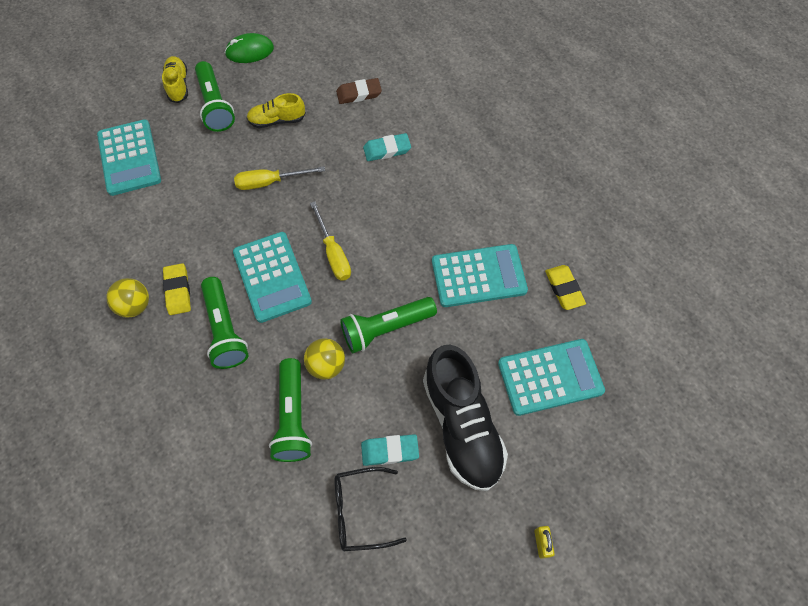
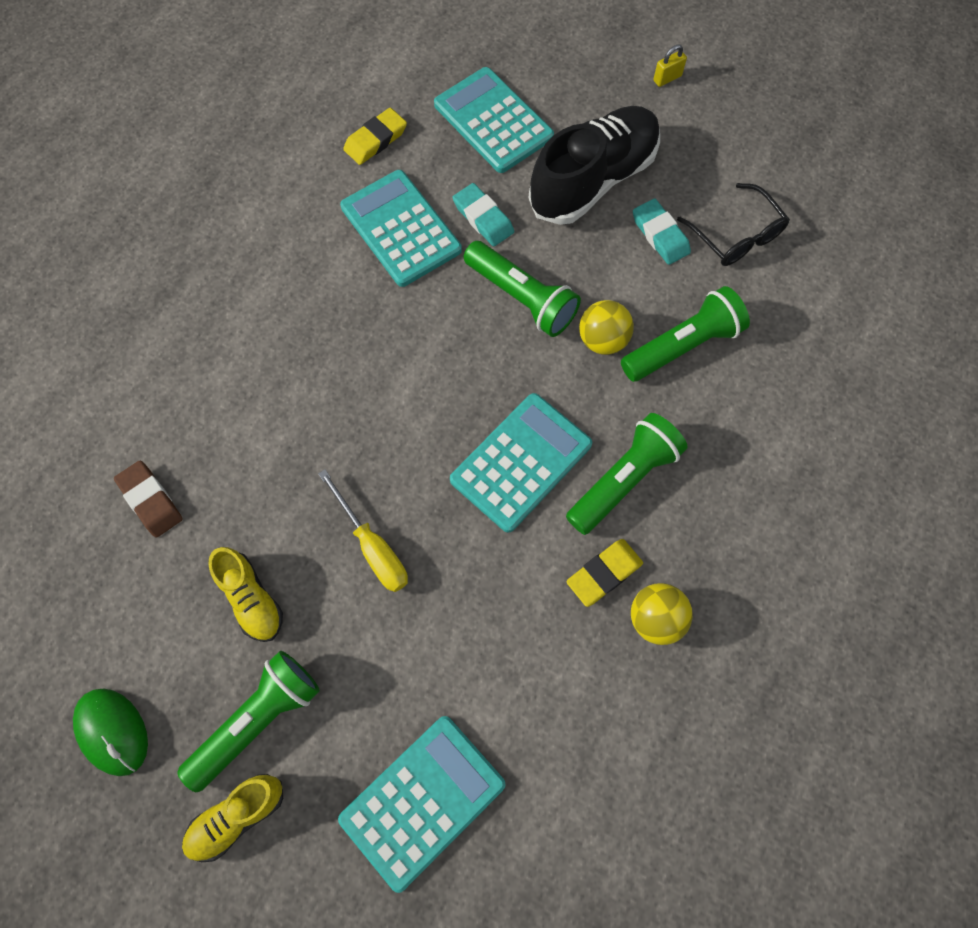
camera: 115 degrees left, 5 degrees up
(333, 253) = (448, 404): yellow screwdriver -> none
(387, 150) = (246, 413): turquoise eraser -> turquoise eraser (483, 218)

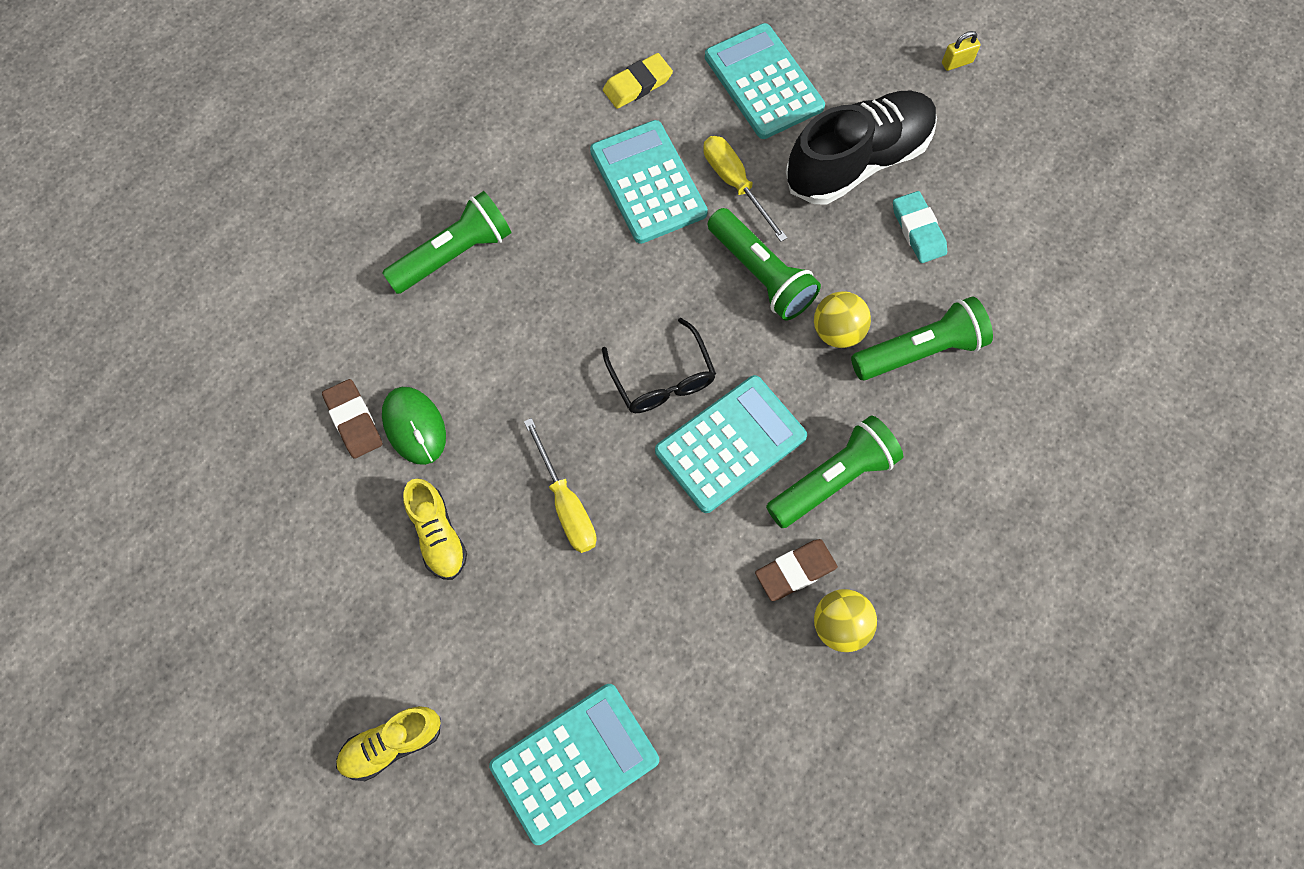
camera: 10 degrees right, 0 degrees up
(112, 731) = (284, 640): green mouse -> green mouse (414, 426)
(257, 720) = (426, 655): green flashlight -> green flashlight (453, 254)
(483, 218) = (735, 184): turquoise eraser -> yellow screwdriver
(604, 573) = (795, 571): yellow eraser -> brown eraser
(736, 236) = (999, 243): black glasses -> black glasses (662, 379)

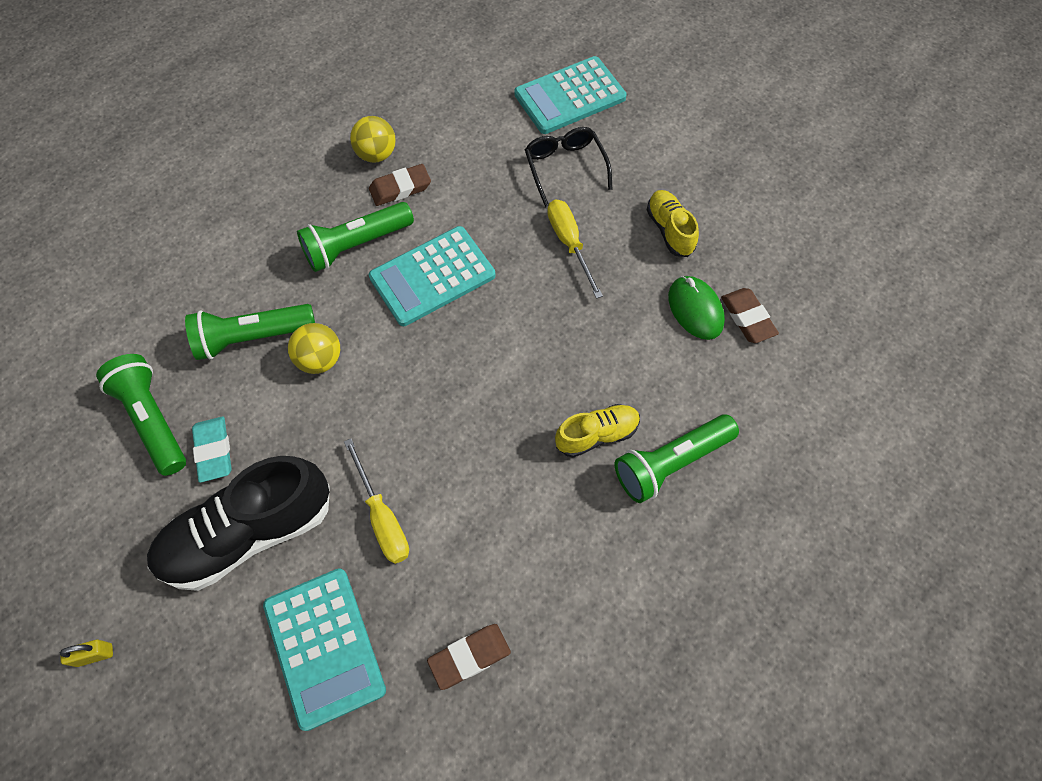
camera: 175 degrees left, 5 degrees down
(392, 744) = (692, 113): yellow shoe -> yellow shoe (597, 435)
(637, 84) = (469, 657): yellow eraser -> brown eraser
(648, 182) = (472, 527): turquoise calculator -> none
(662, 379) = (482, 331): black glasses -> black glasses (565, 167)
(760, 274) = (377, 418): green flashlight -> green flashlight (153, 420)

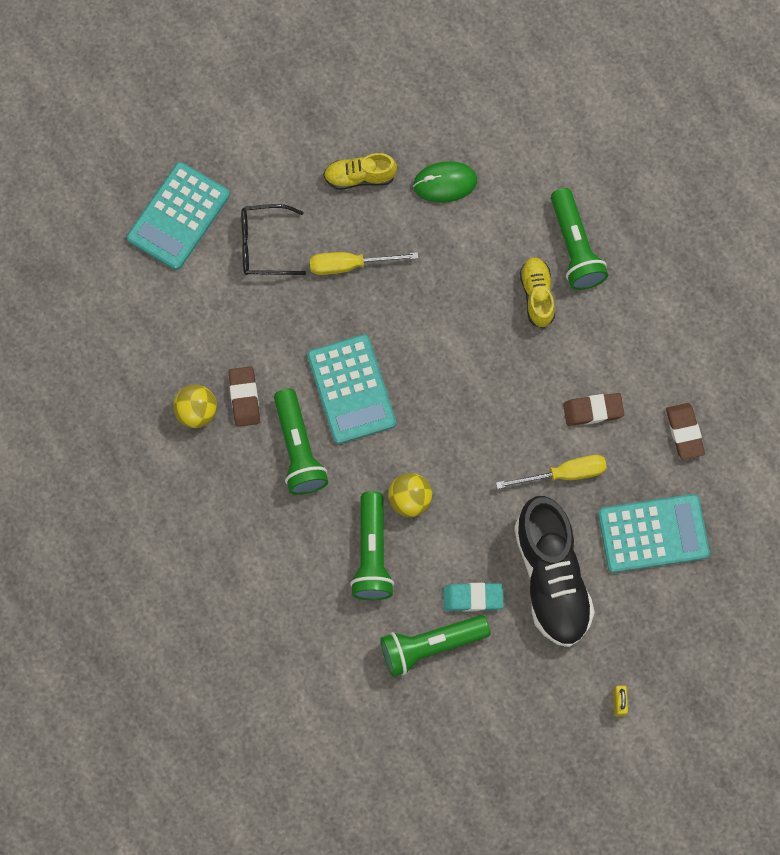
camera: 75 degrees left, 10 degrees up
(570, 96) = (178, 216): turquoise calculator -> turquoise calculator turned 45 degrees clockwise
(747, 318) = (464, 145): brown eraser -> brown eraser (593, 410)

